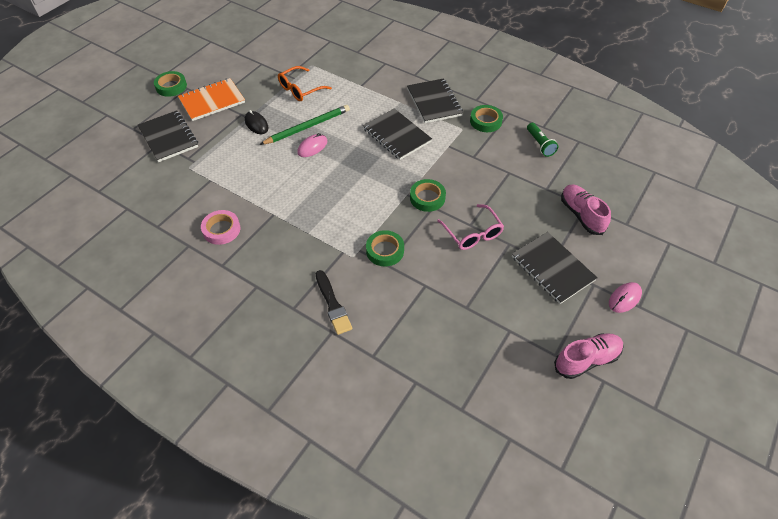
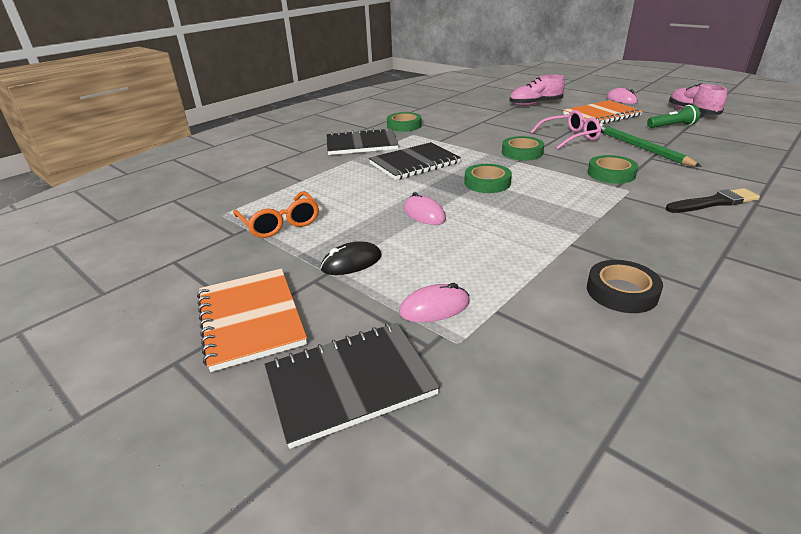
camera: 80 degrees left, 20 degrees down
(171, 86) = (145, 393): green tape -> green tape (487, 183)
(214, 158) = (434, 307): none -> pink mouse
(221, 230) = (621, 292): pink tape -> black tape
(307, 127) = (376, 217): green pencil -> green pencil (640, 148)
(540, 144) = (444, 110): green flashlight -> green flashlight (672, 126)
(552, 268) = (601, 115): black notebook -> orange notebook

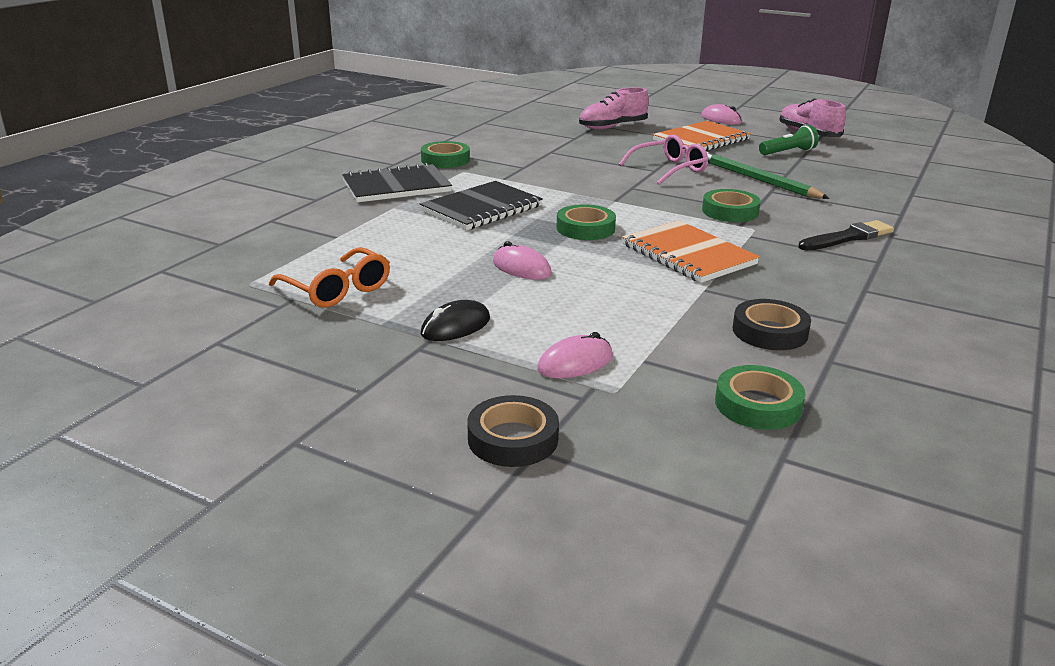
camera: 15 degrees left, 5 degrees down
(251, 319) = (362, 393): orange notebook -> orange notebook (688, 254)
(350, 383) = (513, 439): black notebook -> black tape
(522, 152) = (616, 190): green tape -> green tape (758, 405)

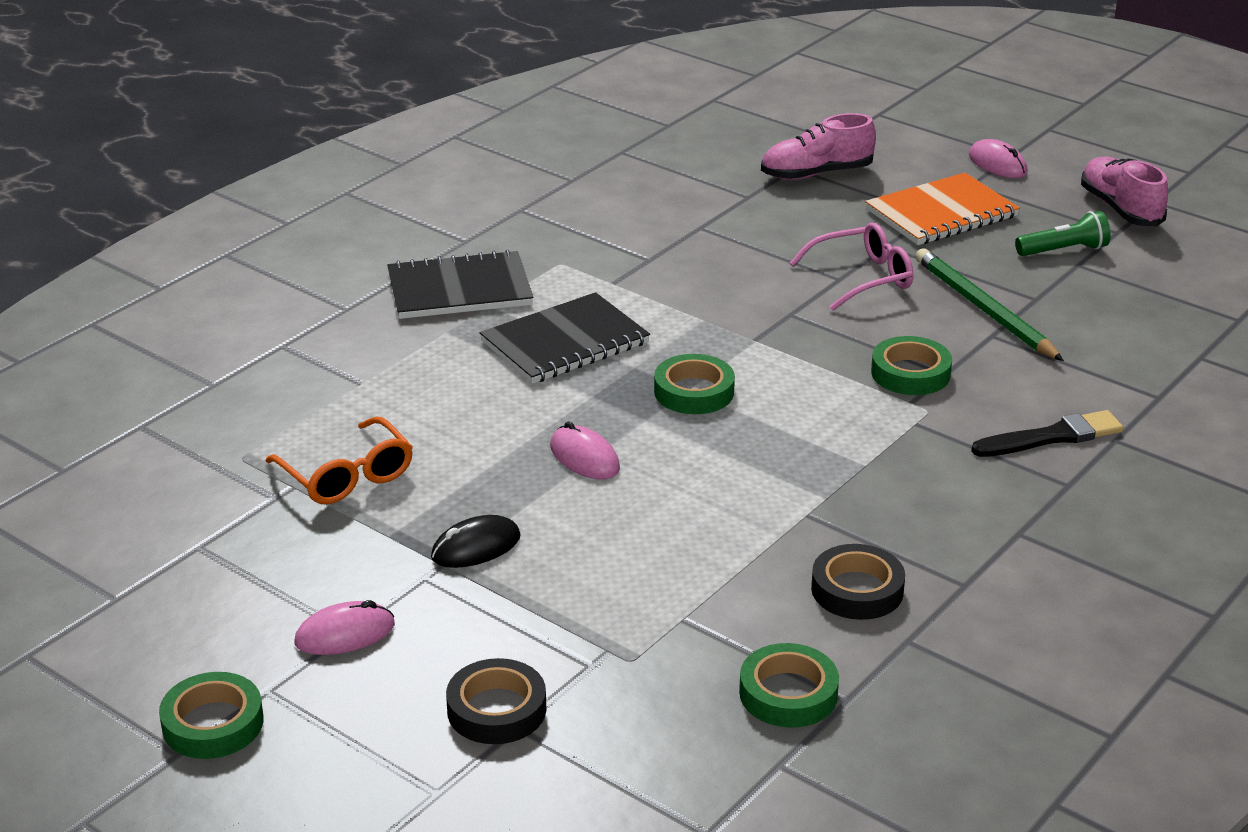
camera: 10 degrees right, 5 degrees up
(445, 160) = (541, 236): green tape -> green tape (213, 723)
(575, 363) = (600, 615): pink mouse -> pink mouse (345, 634)
(688, 254) = (813, 451): orange notebook -> none

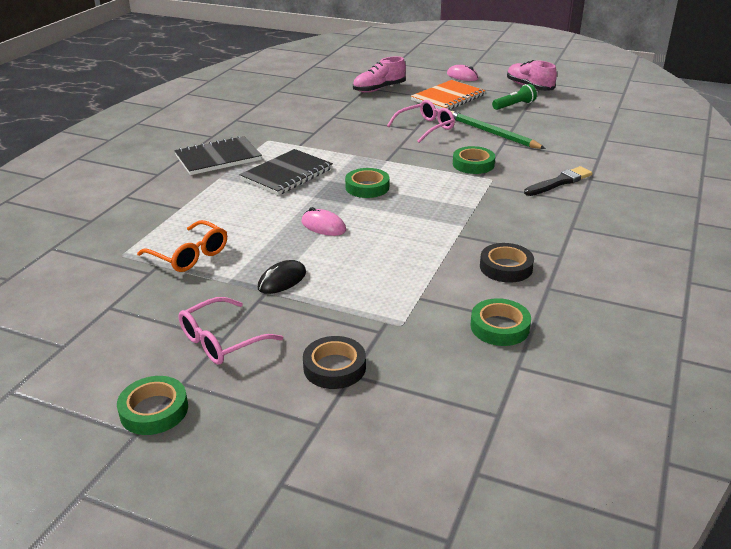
camera: 15 degrees left, 0 degrees up
(345, 634) = (221, 341): pink mouse -> pink glasses

